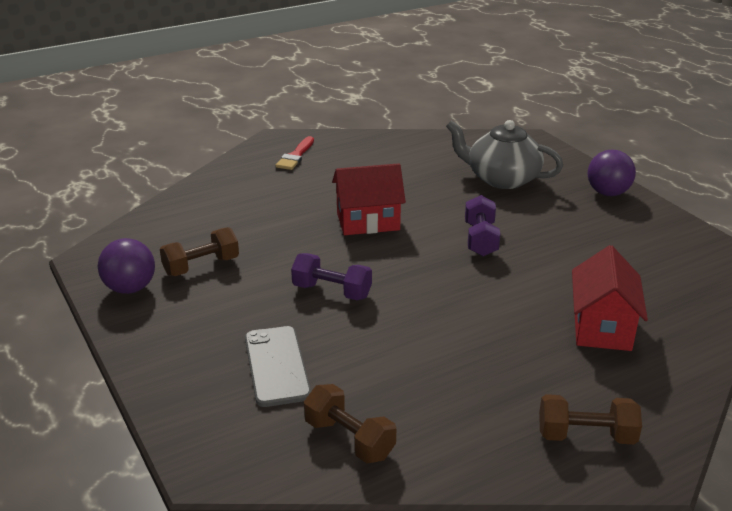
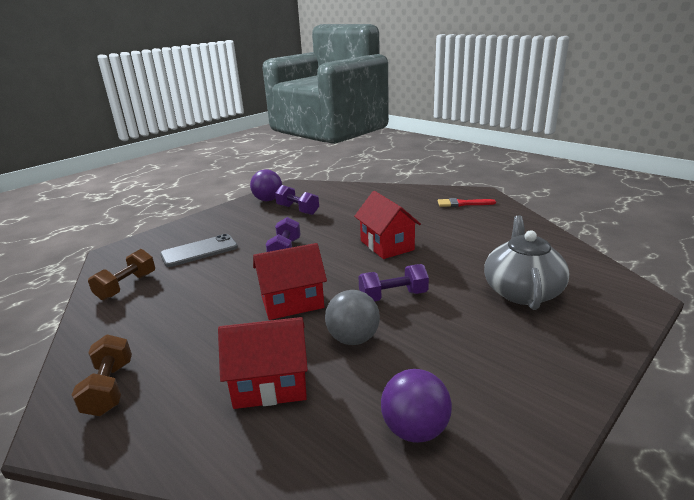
camera: 75 degrees right, 5 degrees down
(201, 266) = (297, 210): brown dumbbell -> purple dumbbell
(463, 300) = (292, 302): none -> red house
(545, 273) = (353, 339): none -> grey ball
(608, 193) = (565, 366): purple ball -> purple ball (415, 429)

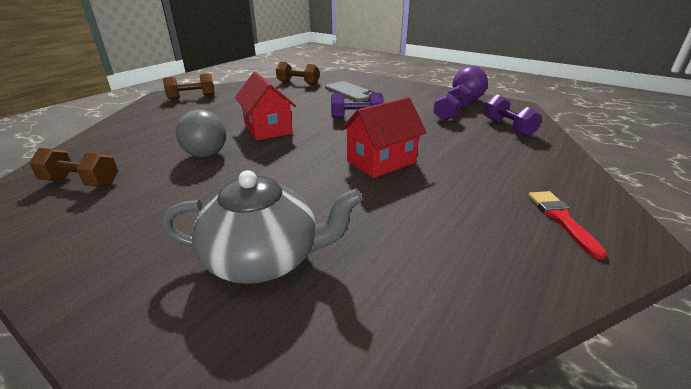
camera: 80 degrees right, 5 degrees up
(270, 384) = (168, 132): red house -> none
(393, 296) = (268, 169): purple dumbbell -> purple dumbbell (507, 127)
(415, 429) = (81, 182): purple ball -> brown dumbbell

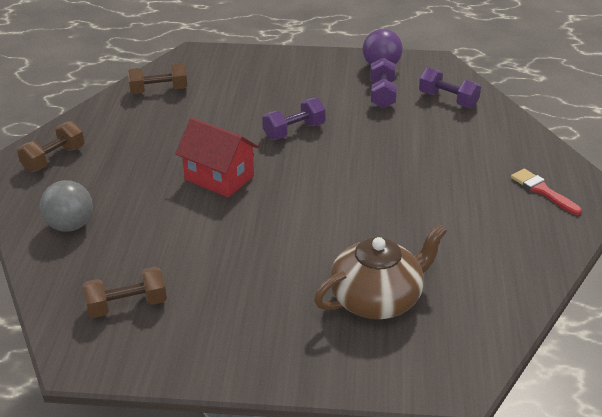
camera: 30 degrees left, 5 degrees up
(206, 154) = (201, 232): grey ball -> grey ball (70, 226)
(264, 258) = (377, 299): grey teapot -> brown teapot
(350, 92) = (243, 89): grey phone -> none
(381, 161) = (374, 182): red house -> none

